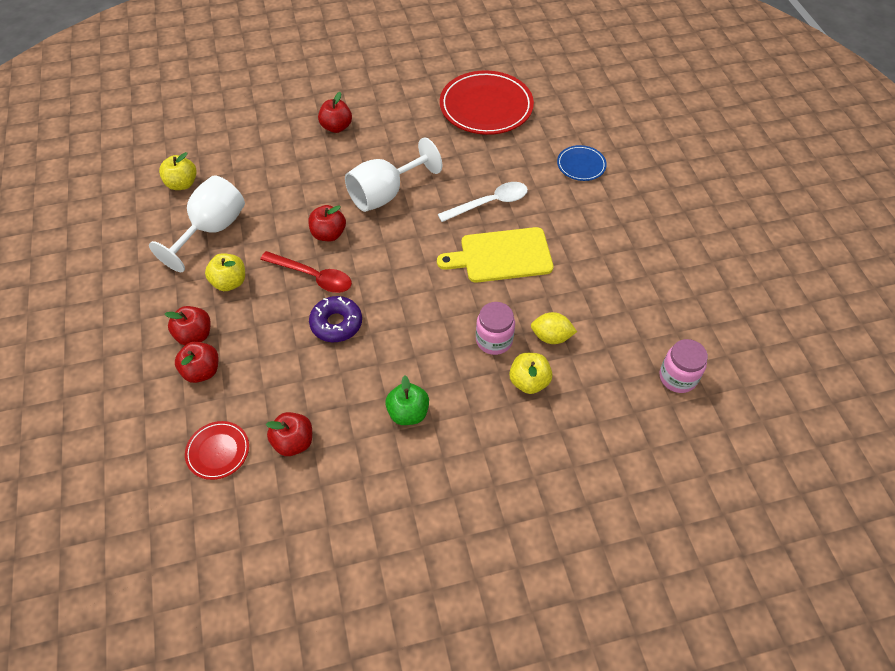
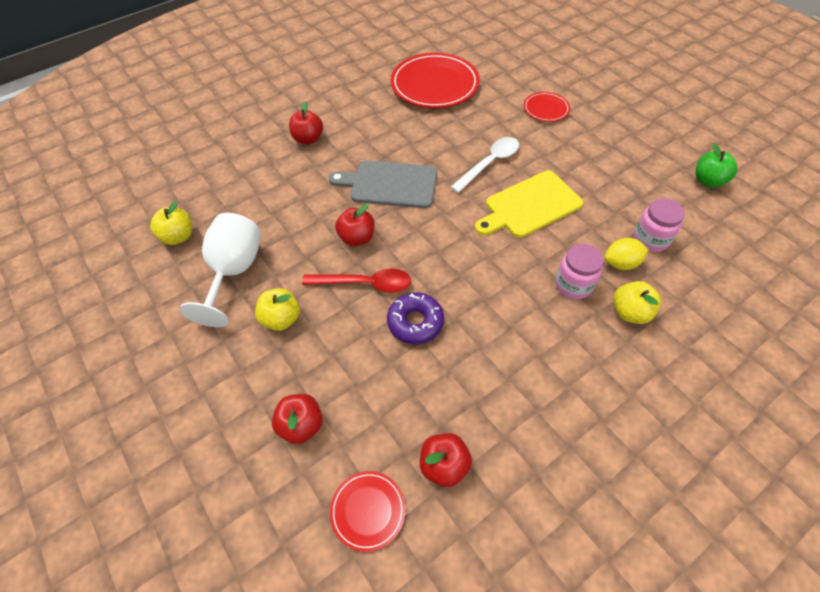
camera: 20 degrees left, 0 degrees up
(195, 335) = (272, 388): red apple -> none
(385, 194) = (390, 184): white goblet -> grey cutting board
(408, 413) = (540, 386): green apple -> green apple (708, 181)
(581, 165) = (546, 109): blue plate -> red plate
(677, 377) = (749, 261): pink jar -> pink jar (650, 239)

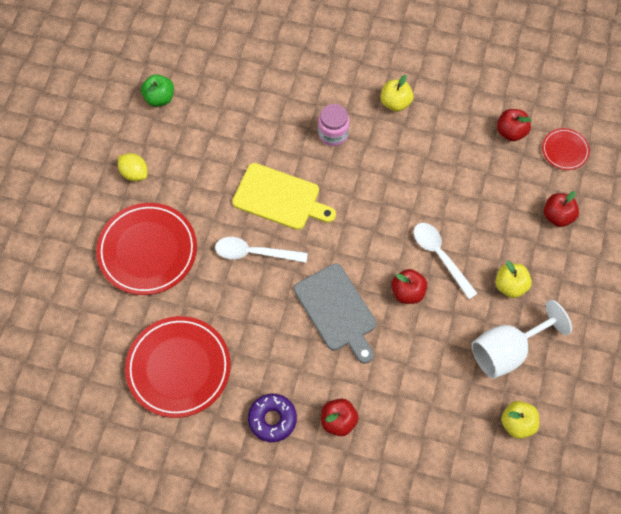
camera: 130 degrees left, 10 degrees up
(365, 284) = (440, 256): red spoon -> white spoon
(415, 322) = (441, 205): purple donut -> purple donut (272, 419)
(546, 109) = (147, 251): red plate -> red plate, size x2.02
(621, 263) = (291, 116): yellow lemon -> yellow lemon (134, 173)
(630, 312) = (329, 94): yellow apple -> yellow apple (395, 102)
(650, 239) = (253, 109): pink jar -> none

